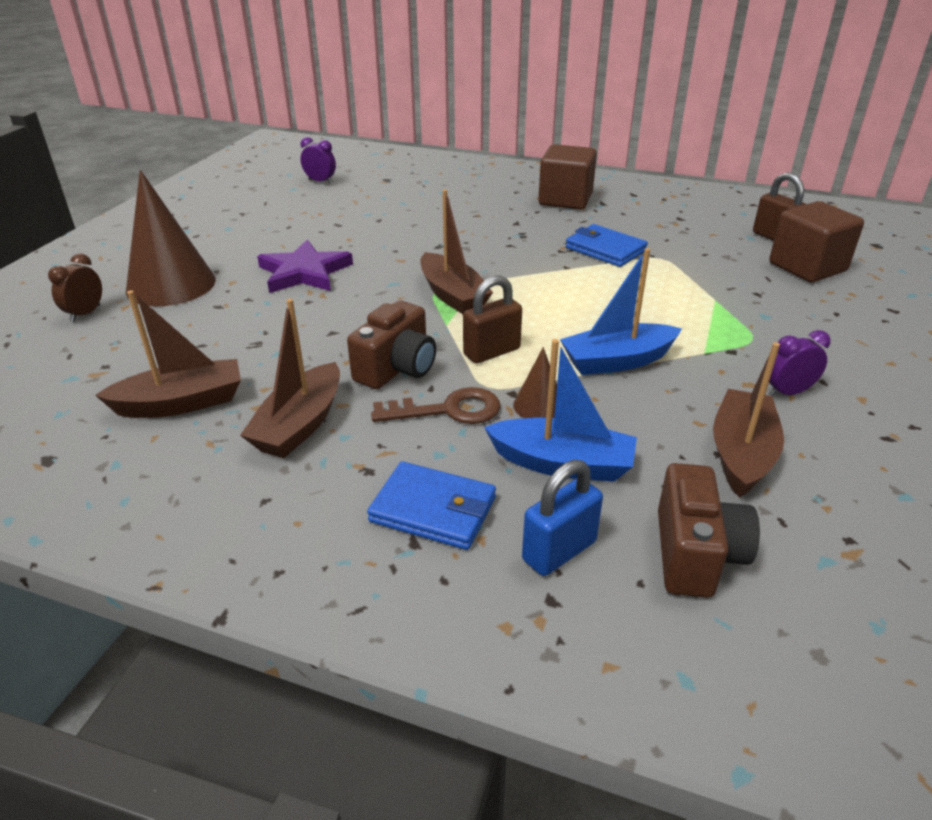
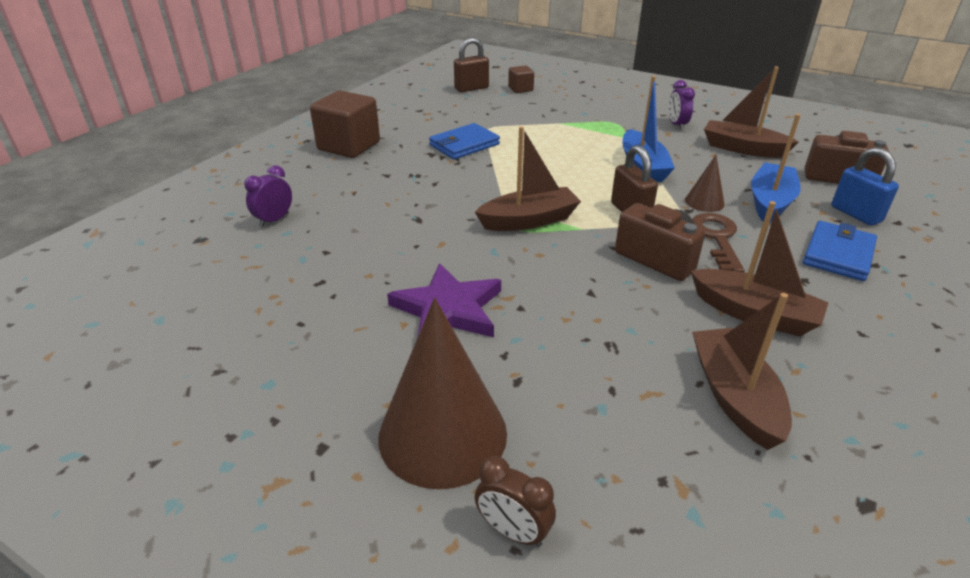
camera: 80 degrees left, 0 degrees up
(320, 181) = (155, 293): purple clock -> purple clock (274, 220)
(807, 267) = (520, 89): brown cube -> brown cube, size x0.51

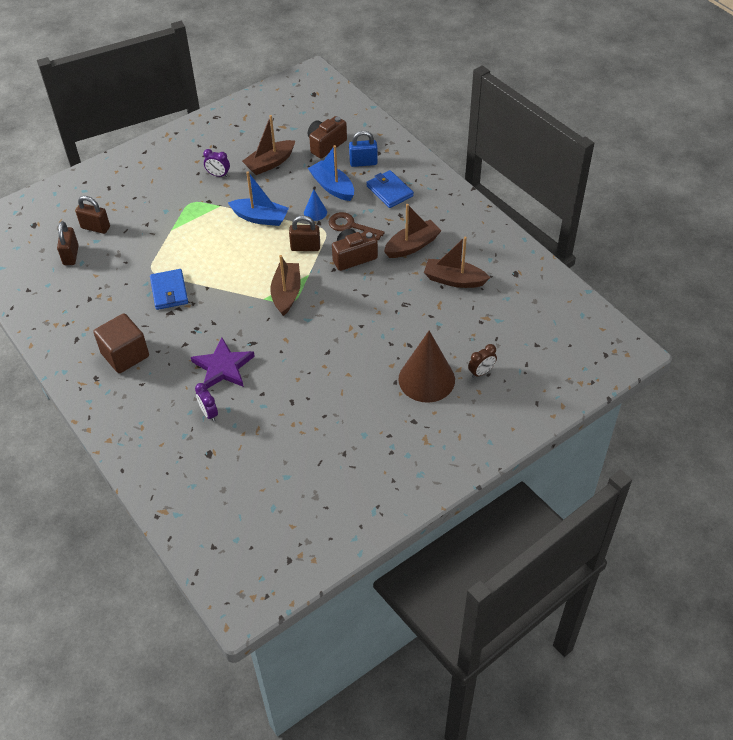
camera: 65 degrees left, 15 degrees up
(448, 309) = (347, 354): purple star -> purple star (223, 367)
(520, 89) = (95, 227): brown cube -> brown padlock
(704, 202) = (315, 212): brown cone -> blue cone

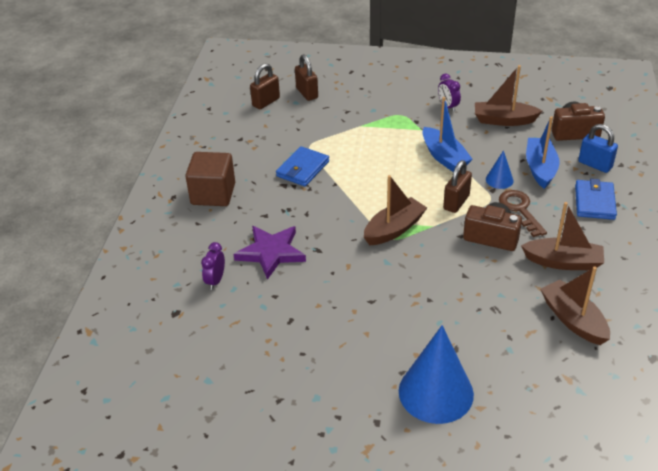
camera: 45 degrees right, 10 degrees down
(305, 247) = (456, 202): brown padlock -> brown padlock turned 75 degrees clockwise
(426, 379) = (436, 392): brown cone -> blue cone
(481, 372) = (501, 428): brown clock -> none

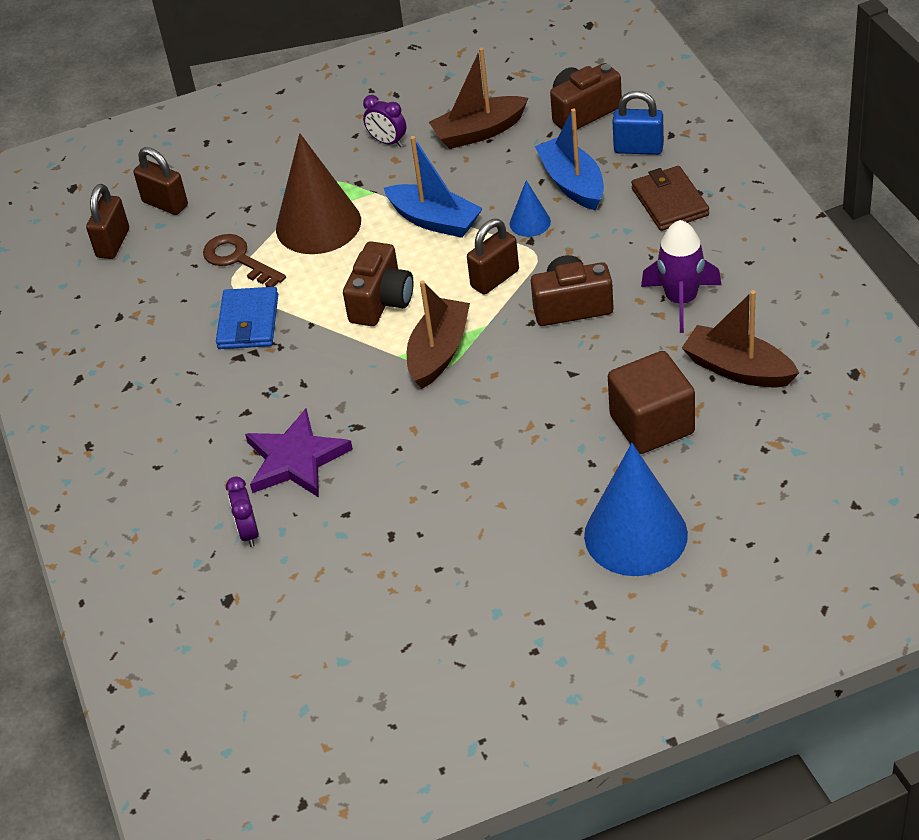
camera: 25 degrees left, 5 degrees up
(213, 194) = (146, 415): brown cube -> brown cube (652, 424)
(378, 134) = (318, 224): none -> brown cone
(382, 188) = (381, 301): none -> brown camera
(456, 202) = (495, 279): brown padlock -> brown padlock turned 45 degrees clockwise
(520, 210) = (583, 253): brown key -> brown key (238, 260)
(563, 262) = (681, 300): brown boat -> purple rocket
(594, 202) = (669, 202): blue wallet -> brown wallet

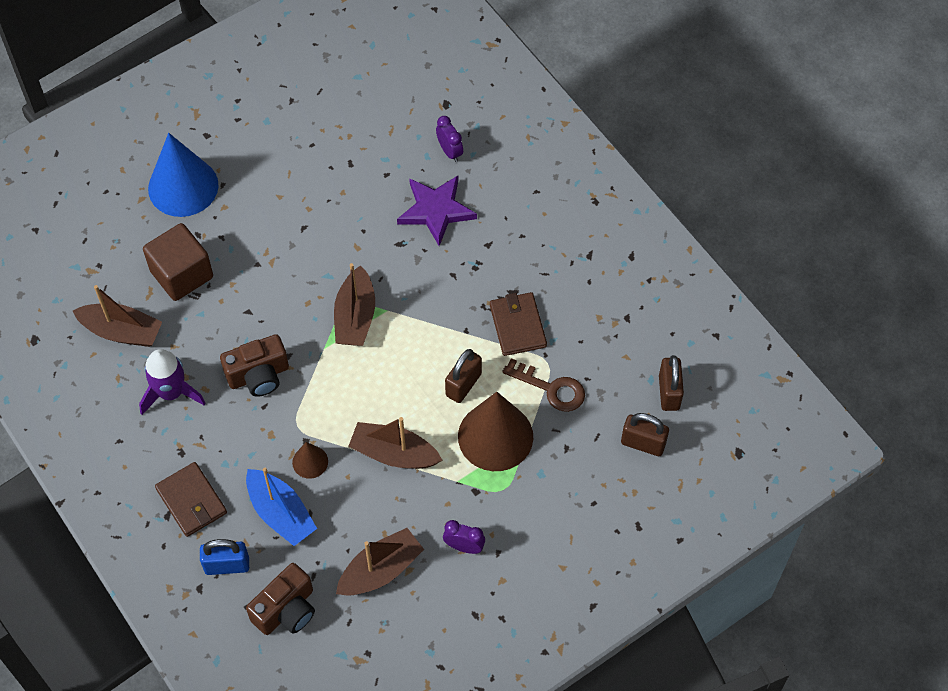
camera: 160 degrees right, 15 degrees up
(248, 322) = (517, 326): blue wallet -> brown wallet
(381, 301) = (415, 360): brown camera -> none
(434, 220) = (394, 453): blue boat -> brown boat
(495, 279) = (327, 395): brown padlock -> brown padlock (463, 385)
(530, 222) = (310, 462): blue cone -> brown cone

